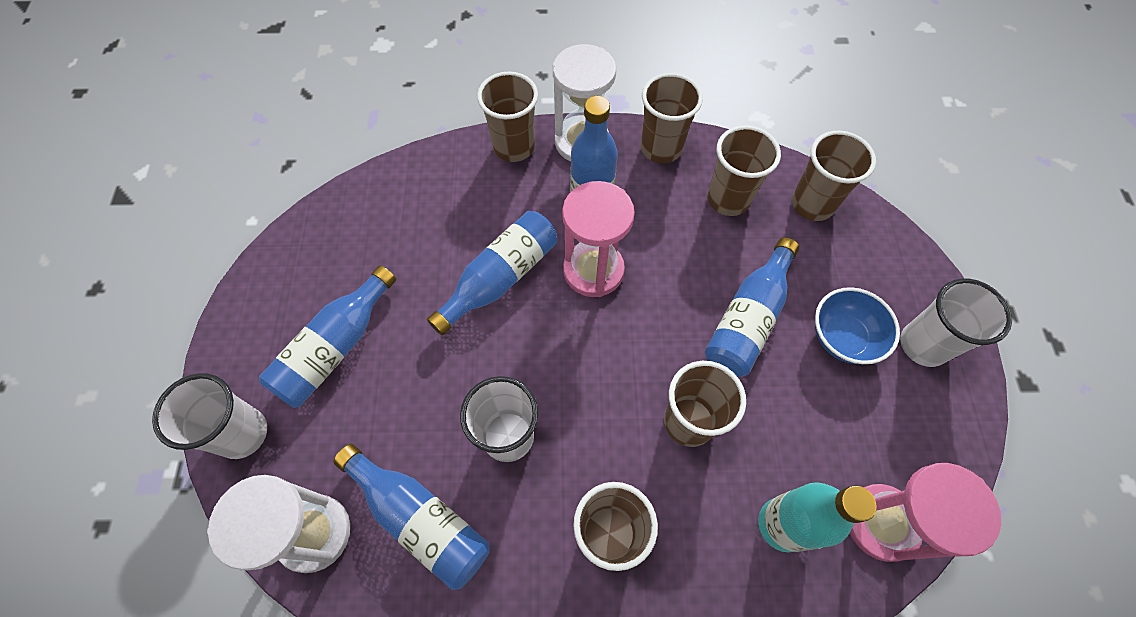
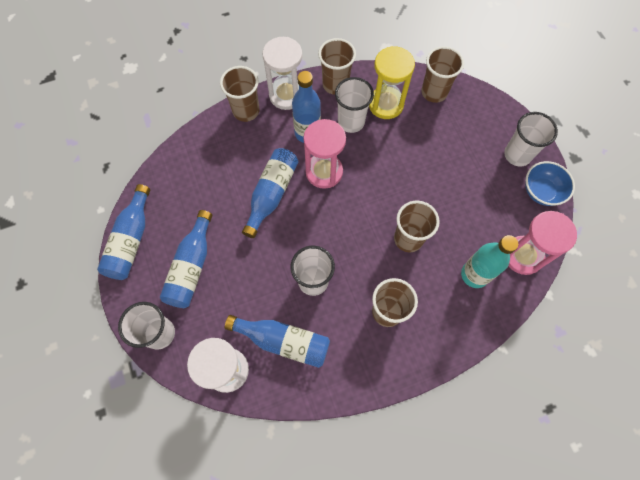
camera: 20 degrees left, 5 degrees up
(664, 209) = (351, 122): none -> white cup
(728, 199) = (386, 104): brown cup -> yellow hourglass
(748, 319) = (420, 171): blue bottle -> blue bottle (131, 240)
(842, 337) = (474, 165): blue bowl -> blue bowl (541, 191)

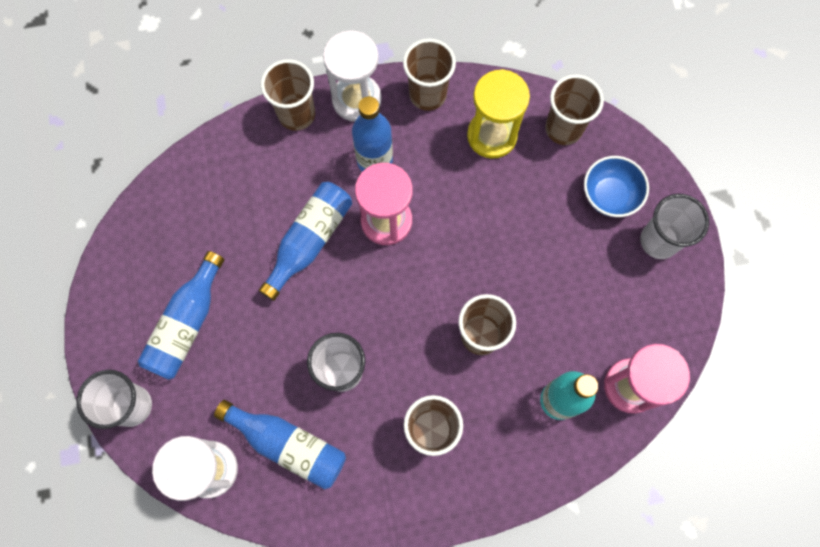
camera: 10 degrees right, 5 degrees up
(131, 240) = (114, 274): blue bottle -> none
(351, 122) = (438, 154): white cup -> none
(541, 191) = (679, 299): blue bowl -> blue bowl (609, 195)

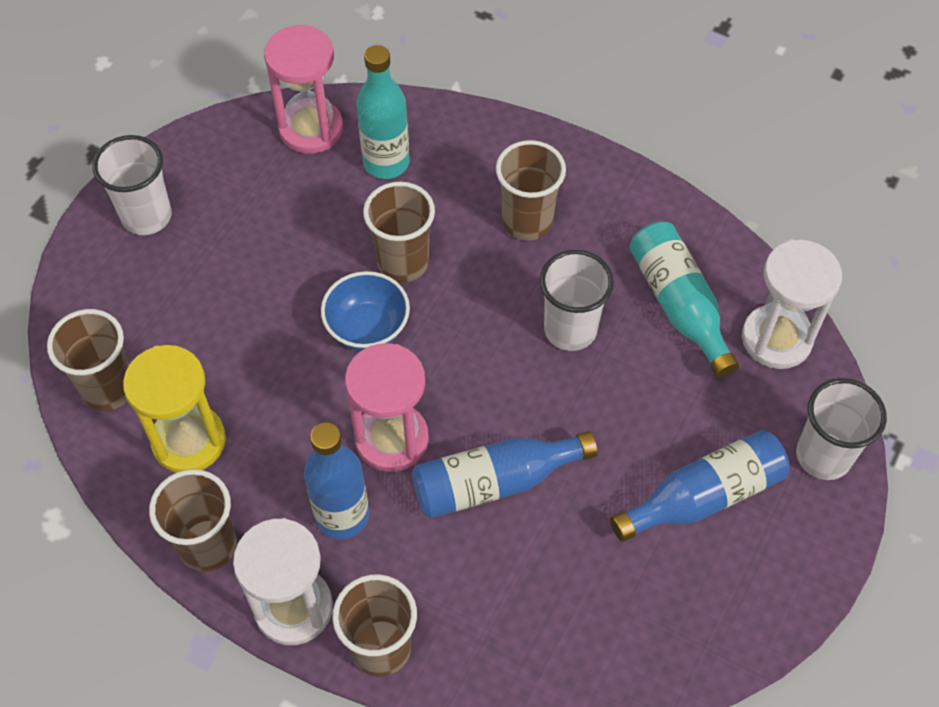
camera: 140 degrees left, 15 degrees down
(288, 444) = (679, 305): blue bottle -> turquoise bottle
(609, 195) = (142, 289): blue bowl -> blue bowl (367, 328)

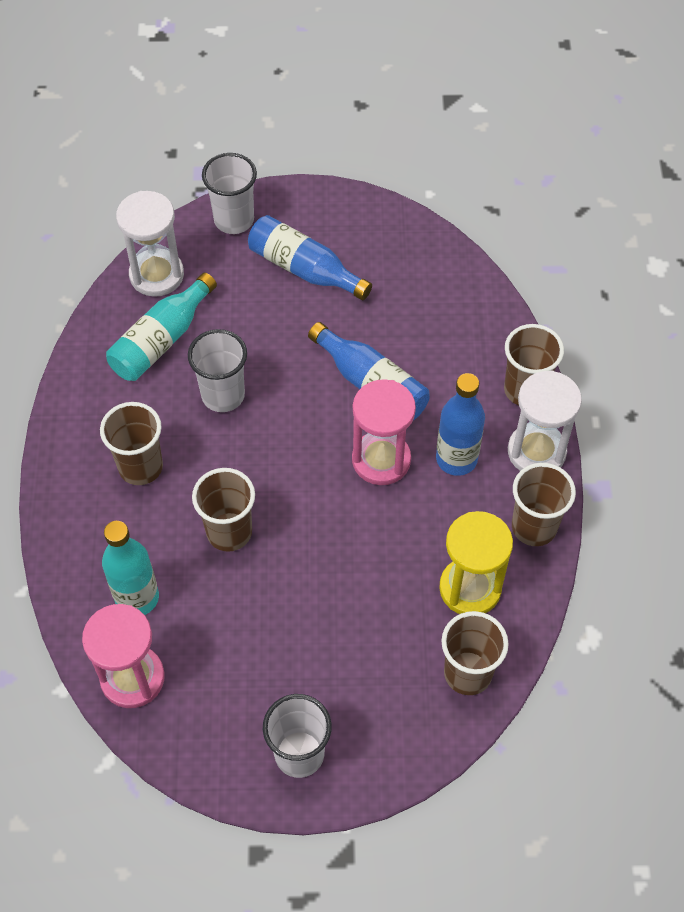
camera: 120 degrees left, 0 degrees up
(367, 328) = (302, 524): blue bowl -> none

